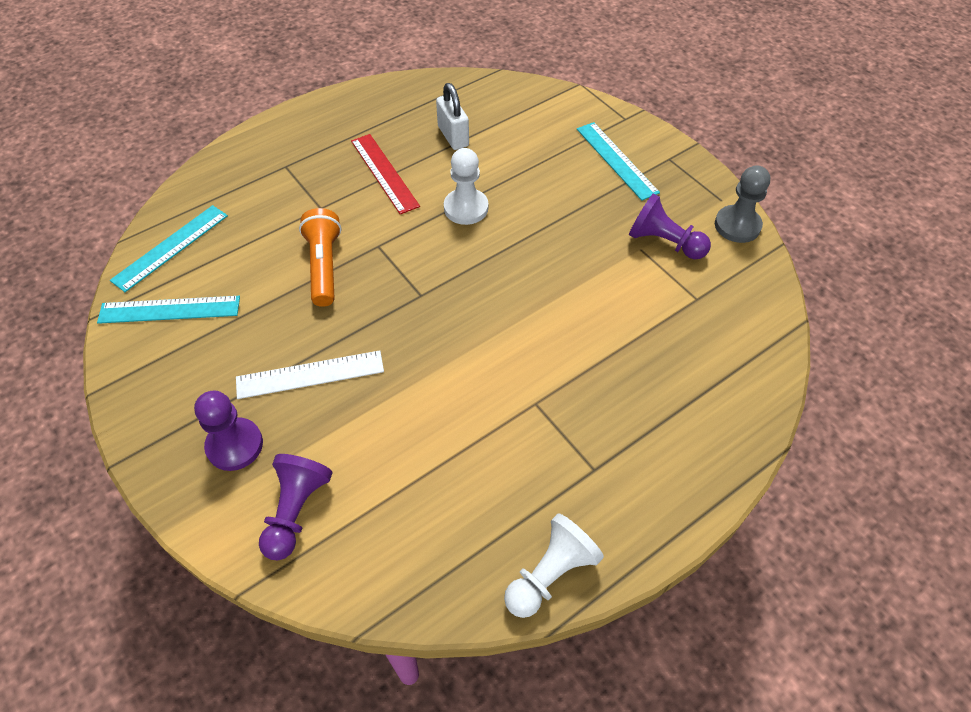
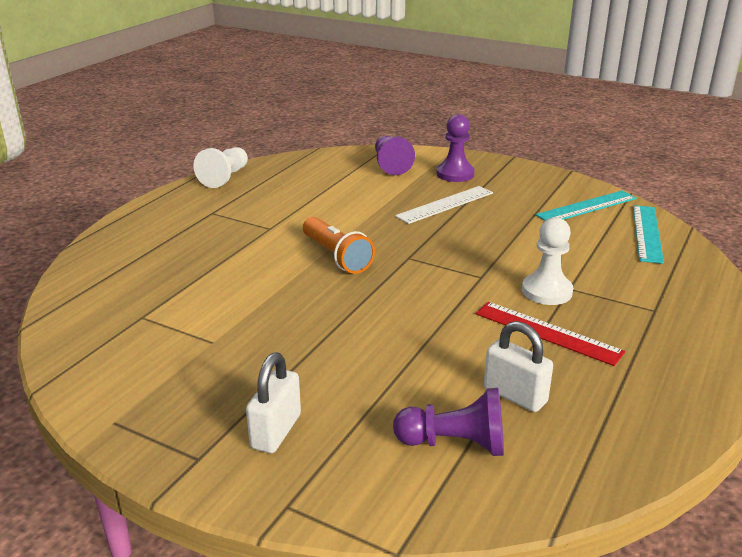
camera: 155 degrees right, 25 degrees down
(324, 266) = (509, 253): orange flashlight -> orange flashlight (336, 256)
(466, 208) = (426, 326): white pawn -> white pawn (546, 291)
(616, 160) = (276, 431): turquoise ruler -> white padlock
(664, 242) = (185, 354): purple pawn -> purple pawn (455, 443)
(737, 225) = (92, 395): grey pawn -> none

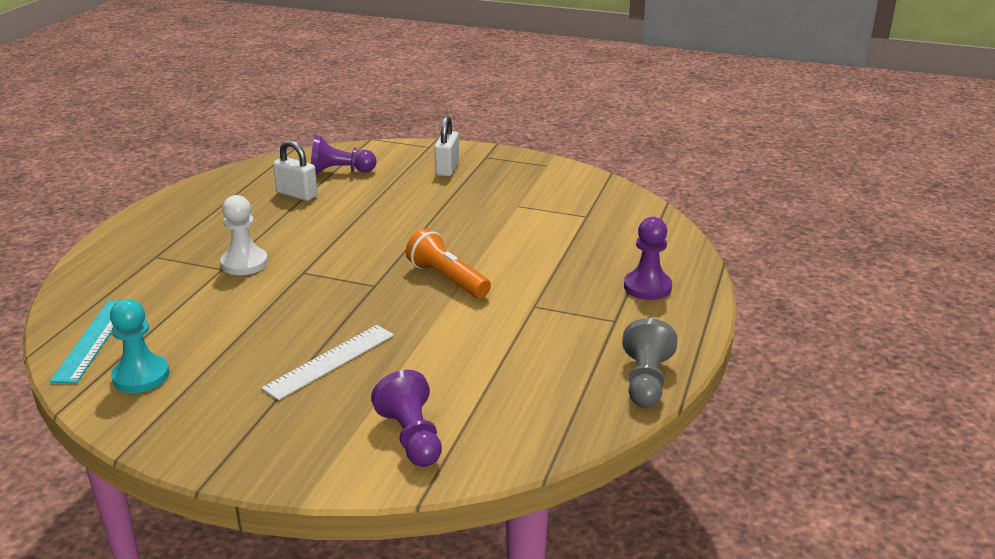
camera: 170 degrees right, 0 degrees up
(225, 177) = (646, 381): white pawn -> grey pawn
(455, 174) = (309, 426): purple pawn -> purple pawn (647, 287)
(547, 333) = (259, 231): red ruler -> none
(586, 207) = (141, 376): turquoise ruler -> turquoise pawn

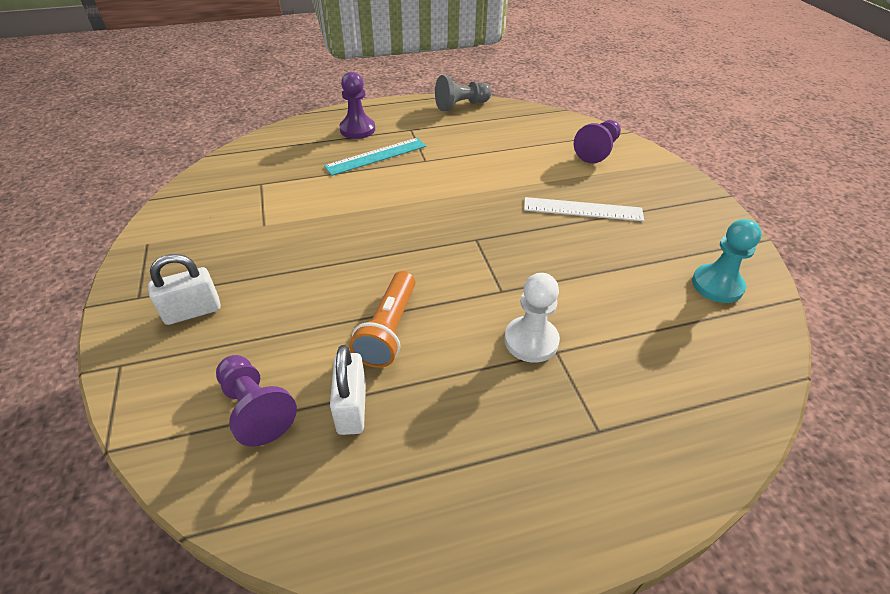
camera: 125 degrees left, 15 degrees up
(93, 340) = (736, 351): turquoise ruler -> turquoise ruler (376, 156)
(447, 279) = (429, 208): orange flashlight -> orange flashlight (388, 330)

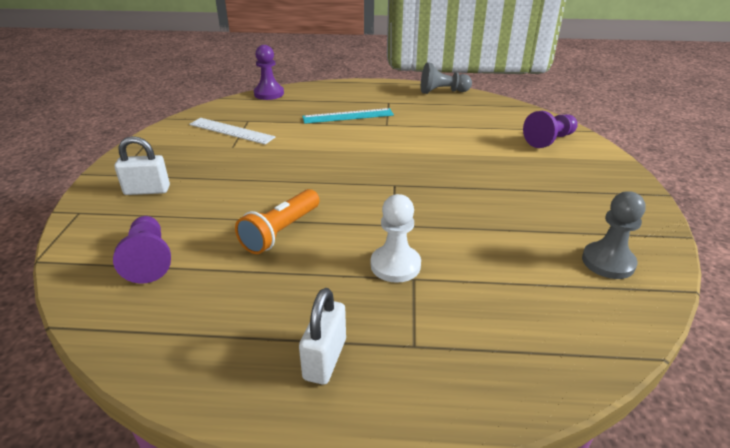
camera: 20 degrees right, 10 degrees down
(351, 408) = (217, 277): white padlock -> white padlock (325, 359)
(357, 129) = (344, 96): purple pawn -> purple pawn (269, 94)
(583, 209) = (506, 180): white ruler -> white ruler (231, 131)
(717, 285) = (608, 262): turquoise pawn -> grey pawn

